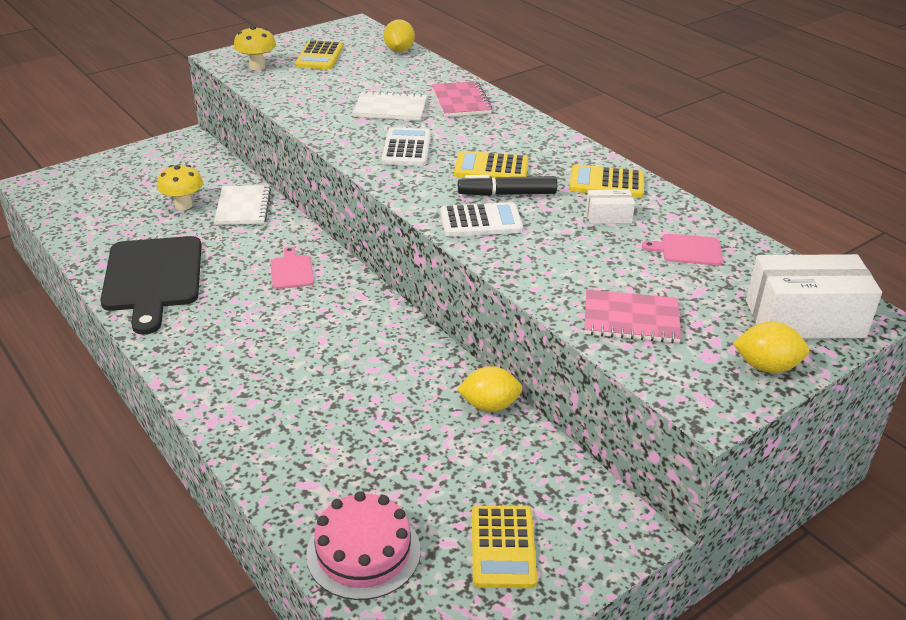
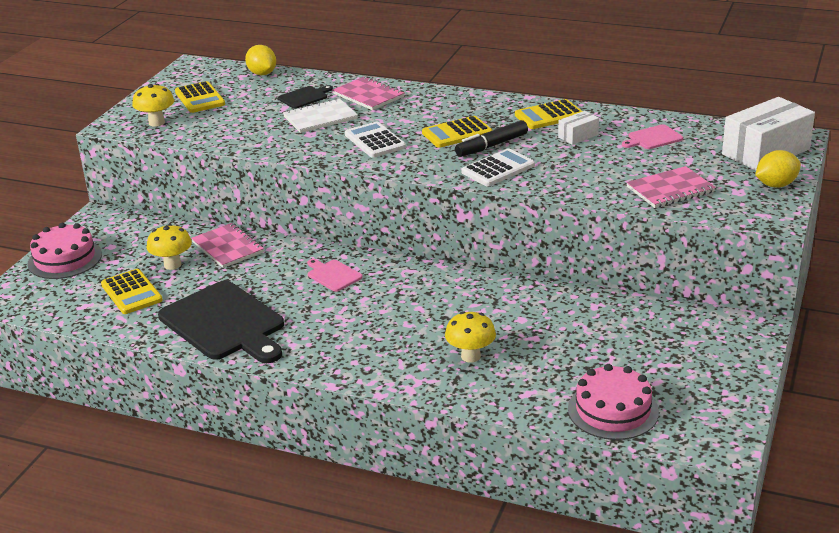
camera: 30 degrees left, 5 degrees down
(118, 167) = (65, 259): none -> pink cake
(243, 207) = (228, 247): white notebook -> pink notebook
(305, 414) = (470, 356): none -> yellow mushroom
(404, 84) = (304, 97): none -> black cutting board
(489, 405) = (587, 298): yellow lemon -> none
(503, 547) = (692, 368): yellow calculator -> yellow calculator (131, 292)

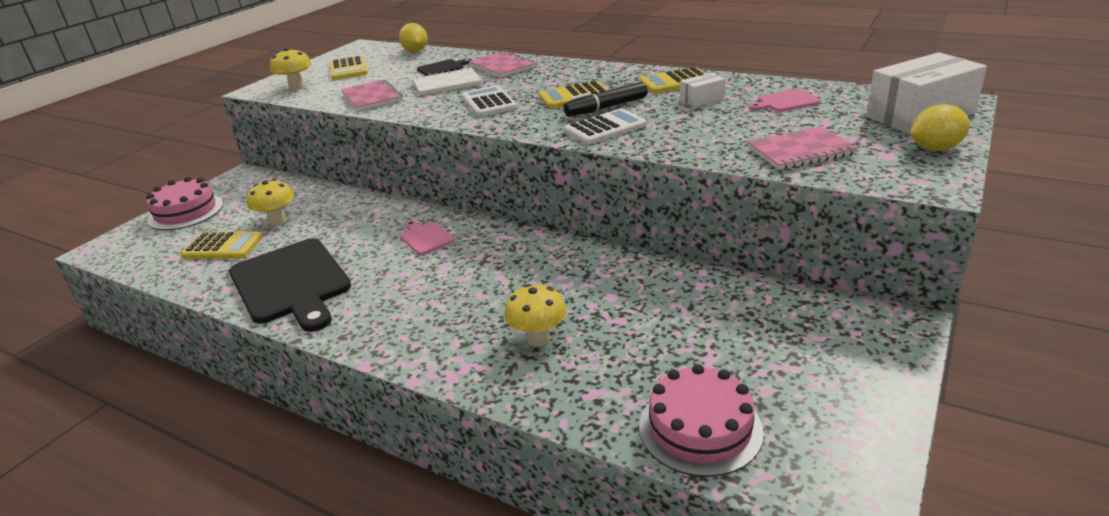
camera: 10 degrees right, 0 degrees up
(131, 292) = (223, 246): yellow calculator -> yellow calculator turned 60 degrees counterclockwise
(228, 247) = (338, 207): pink notebook -> pink notebook (372, 97)

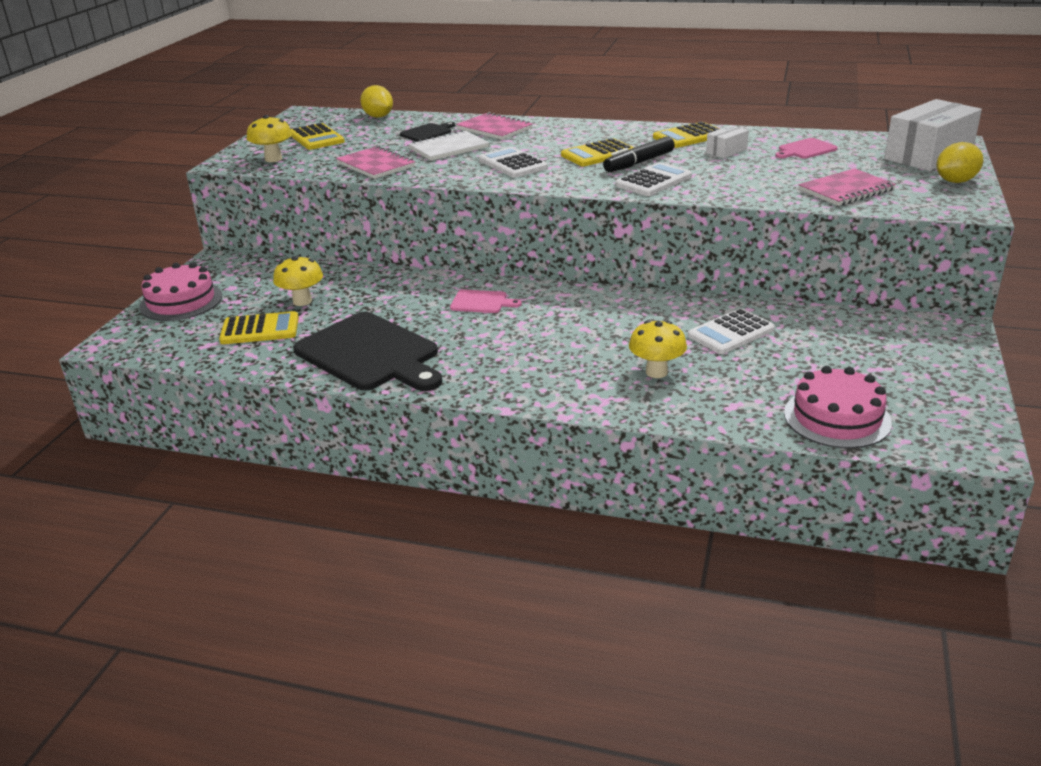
camera: 15 degrees left, 0 degrees up
(425, 237) = (481, 302): pink cutting board -> pink cutting board turned 150 degrees clockwise
(643, 299) = (731, 333): none -> white calculator

